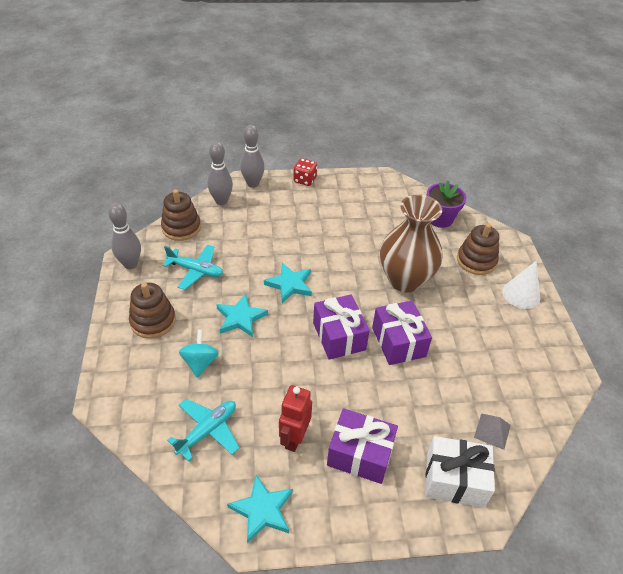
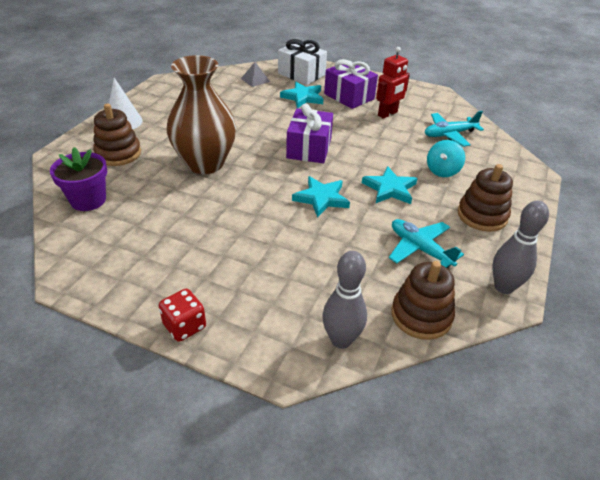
camera: 150 degrees left, 5 degrees down
(253, 184) = (271, 355): grey bowling pin -> none
(262, 510) = (426, 97): turquoise star -> turquoise star (303, 97)
(398, 342) = (264, 130): purple gift -> none

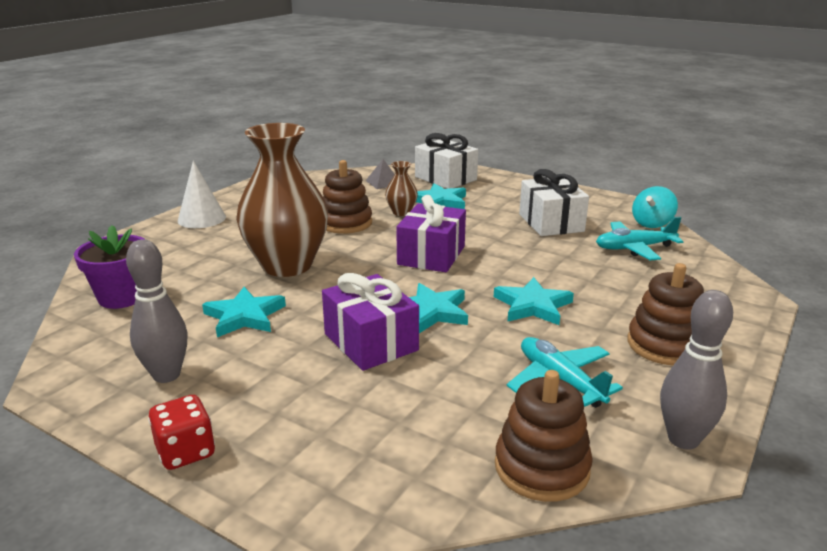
camera: 10 degrees right, 15 degrees down
(118, 153) = (181, 250): brown stacking toy -> brown stacking toy (345, 223)
(188, 211) = (245, 316): none -> turquoise star
(276, 109) = (401, 212): none -> brown vase
(341, 340) = (408, 490): grey bowling pin -> grey bowling pin (166, 375)
(349, 96) = (502, 203): purple gift -> purple gift (370, 342)
(387, 114) = (551, 223): red robot -> white gift
(442, 171) = (615, 289): turquoise spinning top -> turquoise spinning top (652, 223)

